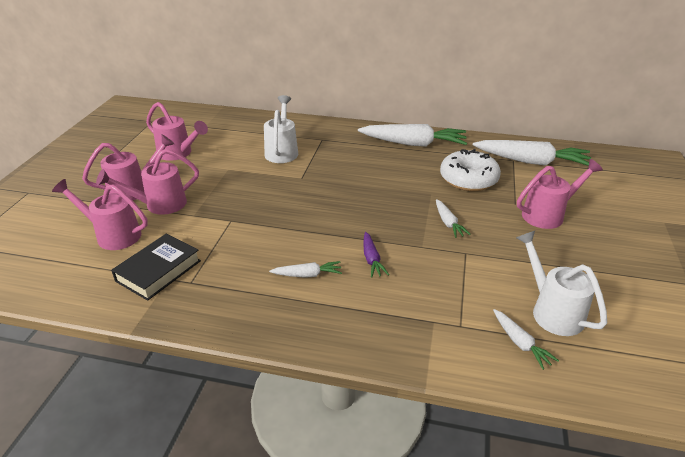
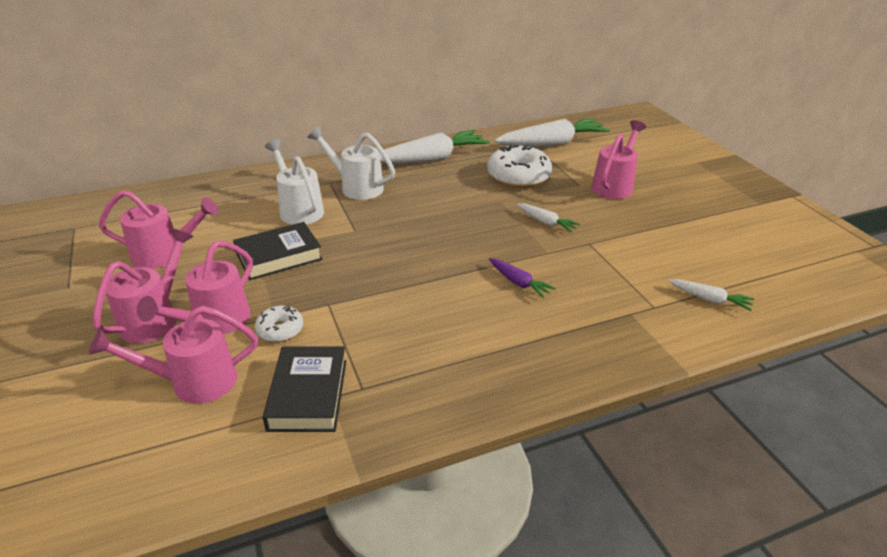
camera: 35 degrees left, 0 degrees up
(187, 224) = (280, 330): none -> white donut
(236, 178) = (279, 256): none -> black book
(307, 275) = (477, 323): white carrot -> none
(552, 311) = (702, 263): white watering can -> white watering can (357, 187)

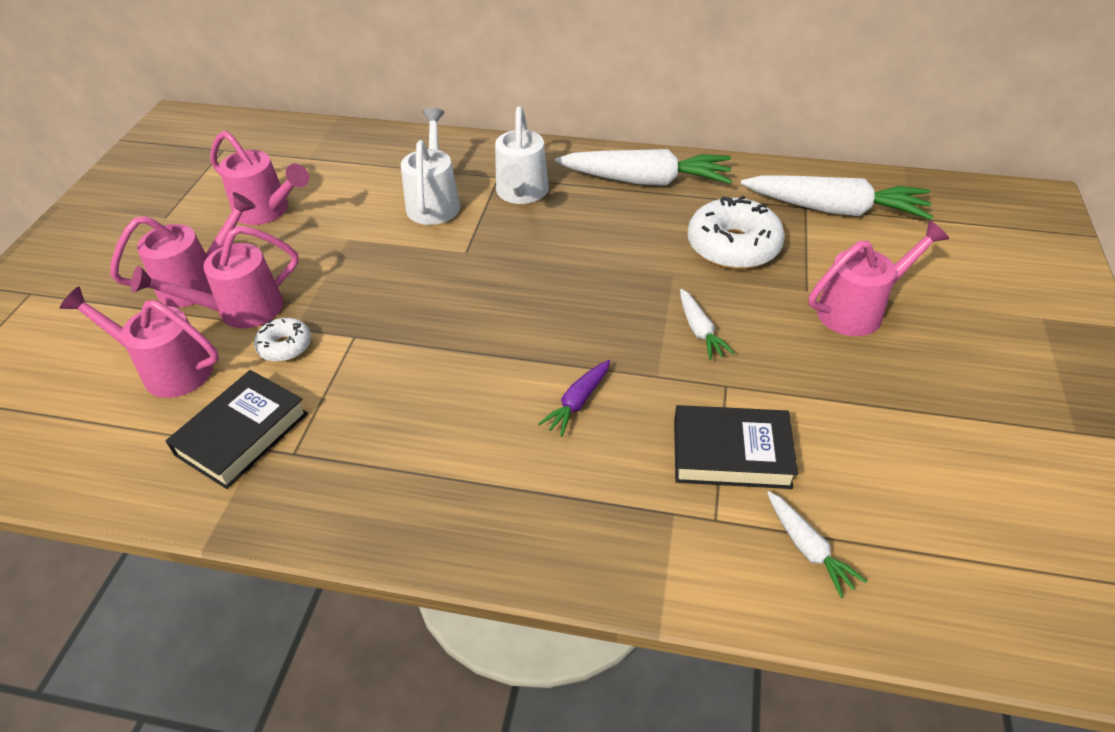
camera: 35 degrees right, 10 degrees up
(279, 256) = (362, 255): black book -> black book (731, 453)
(357, 187) = (521, 193): white watering can -> white watering can turned 150 degrees counterclockwise
(518, 282) = (578, 402): purple carrot -> purple carrot turned 45 degrees clockwise

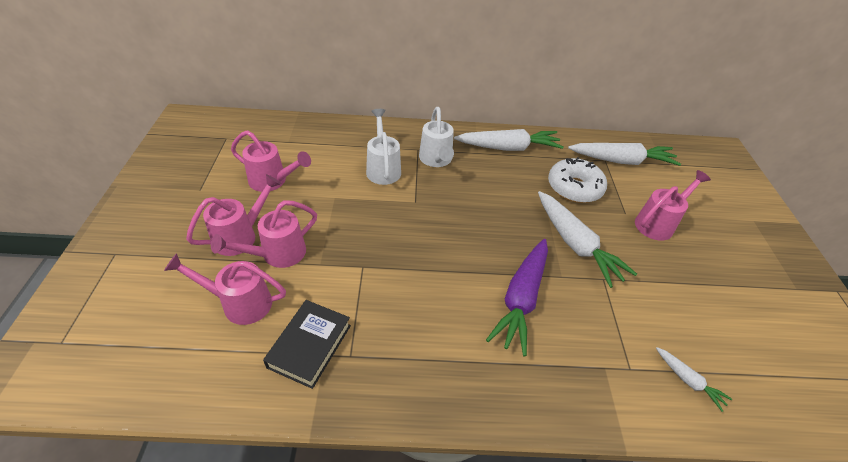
camera: 15 degrees left, 0 degrees up
(285, 346) = (318, 278): white donut -> none
(578, 402) = (521, 299): purple carrot -> purple carrot, size x2.10
(699, 330) = (575, 244): white carrot -> white carrot, size x2.10
(731, 453) = (623, 323): black book -> none

